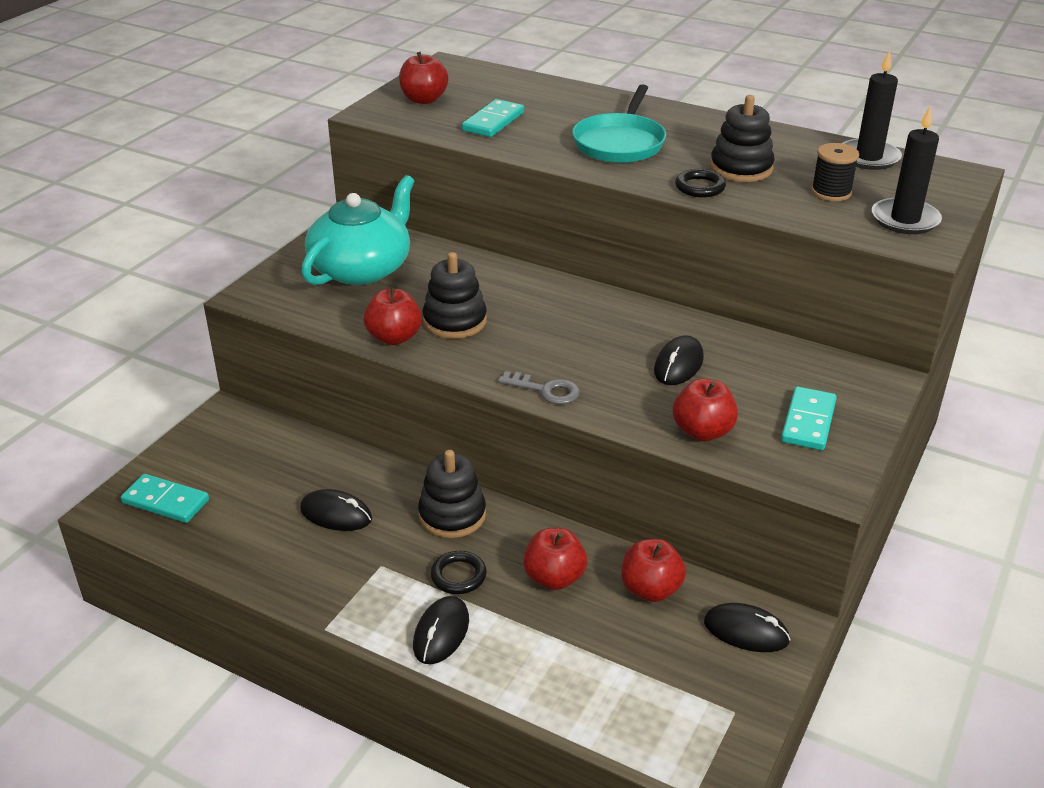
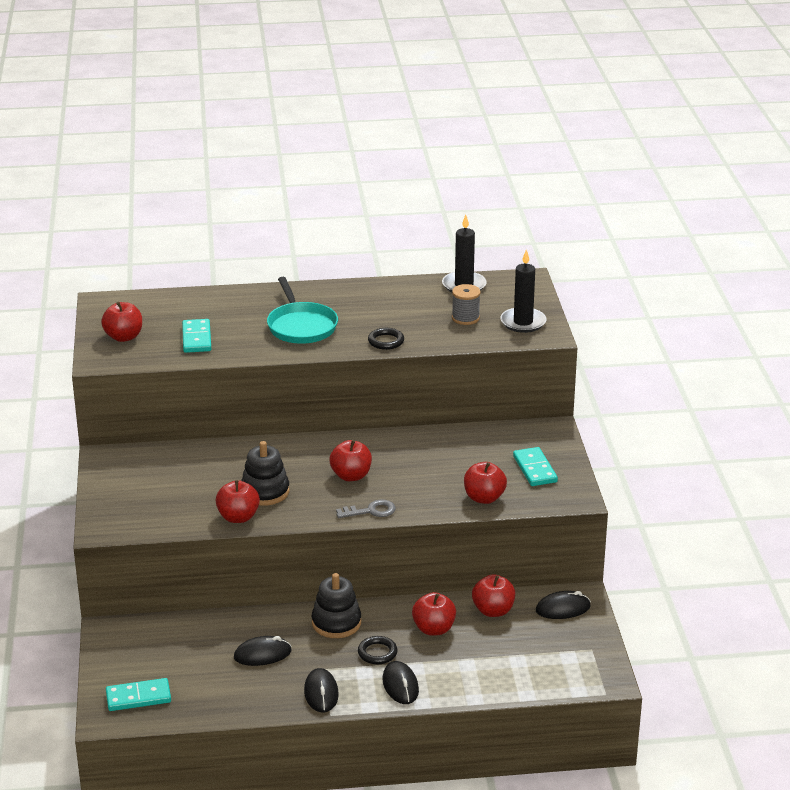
camera: 35 degrees left, 5 degrees down
(362, 268) = (157, 481): turquoise teapot -> none
(568, 340) = (351, 476): none -> red apple
(678, 365) = (432, 465): black mouse -> black mouse (321, 693)
(741, 168) = (396, 319): black stacking toy -> none
(831, 192) = (465, 318): black spool -> grey spool

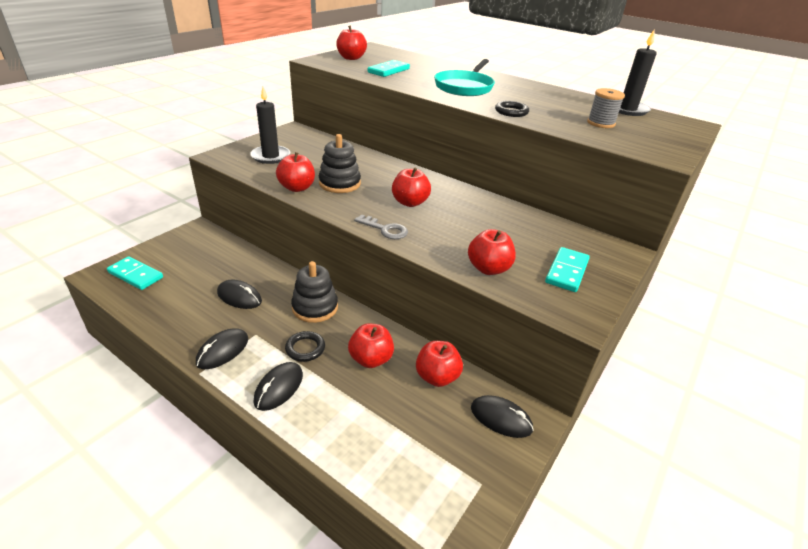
camera: 40 degrees right, 5 degrees up
(523, 322) = (652, 142): black candle -> black candle (270, 156)

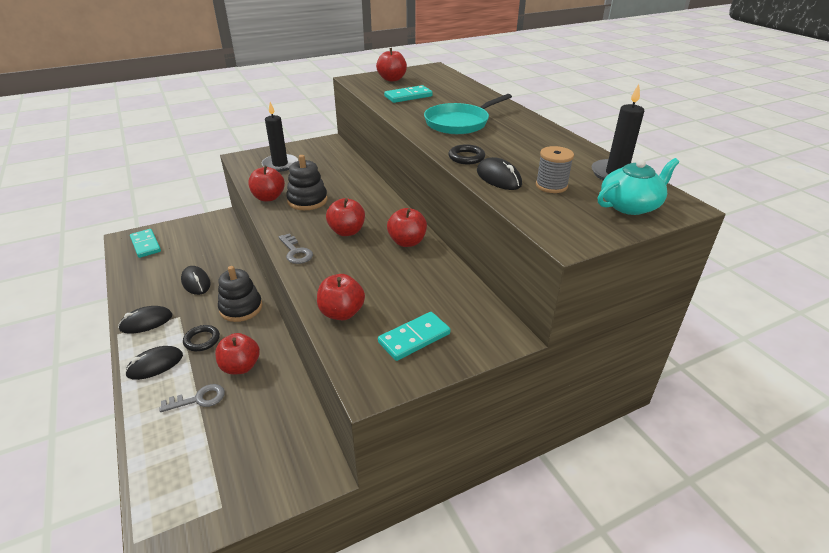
camera: 30 degrees right, 0 degrees up
(360, 402) = (198, 399): none -> grey key
(437, 377) = (277, 402): red apple -> red apple (407, 242)
(501, 418) = (293, 460): black mouse -> black mouse (498, 178)
(667, 128) = (630, 205): none -> turquoise teapot

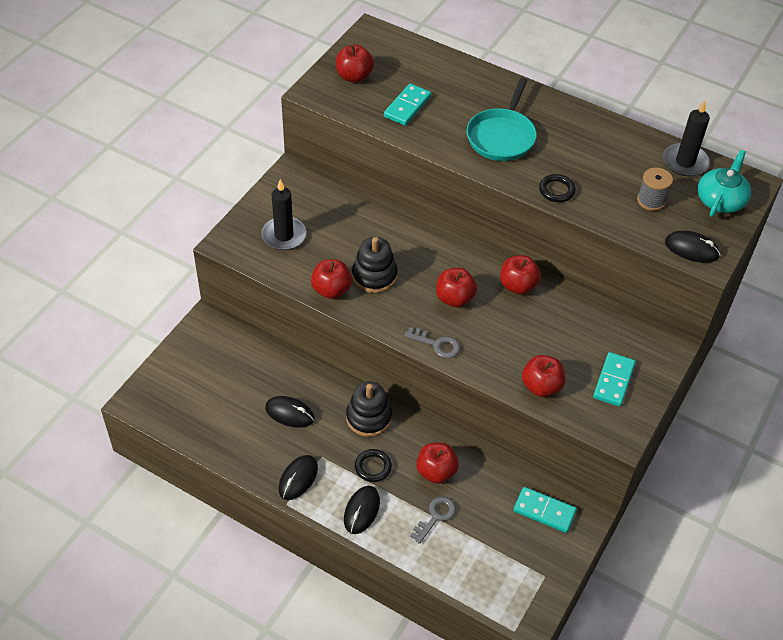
camera: 35 degrees left, 15 degrees up
(145, 245) = (172, 397): turquoise domino -> turquoise domino (544, 511)
(498, 178) = (606, 208): black mouse -> black mouse (691, 249)

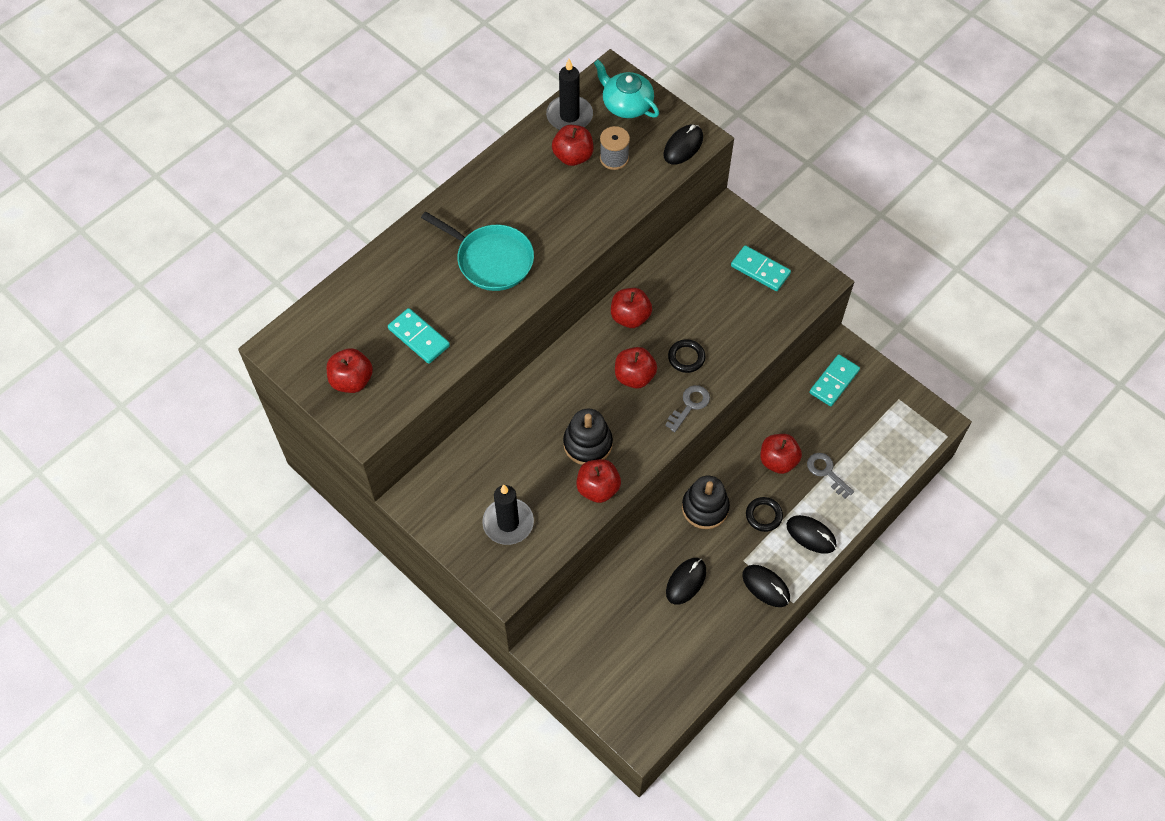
camera: 75 degrees left, 10 degrees up
(541, 386) = (756, 329): red apple -> red apple (573, 156)
(556, 190) = (581, 232): black ring -> black ring (686, 357)

